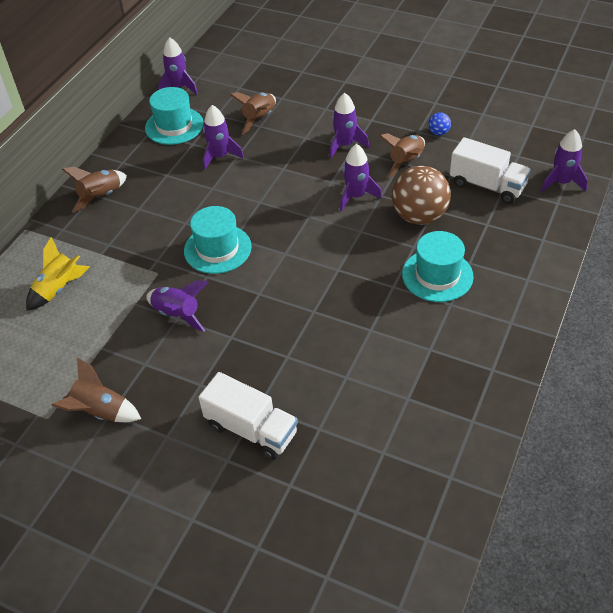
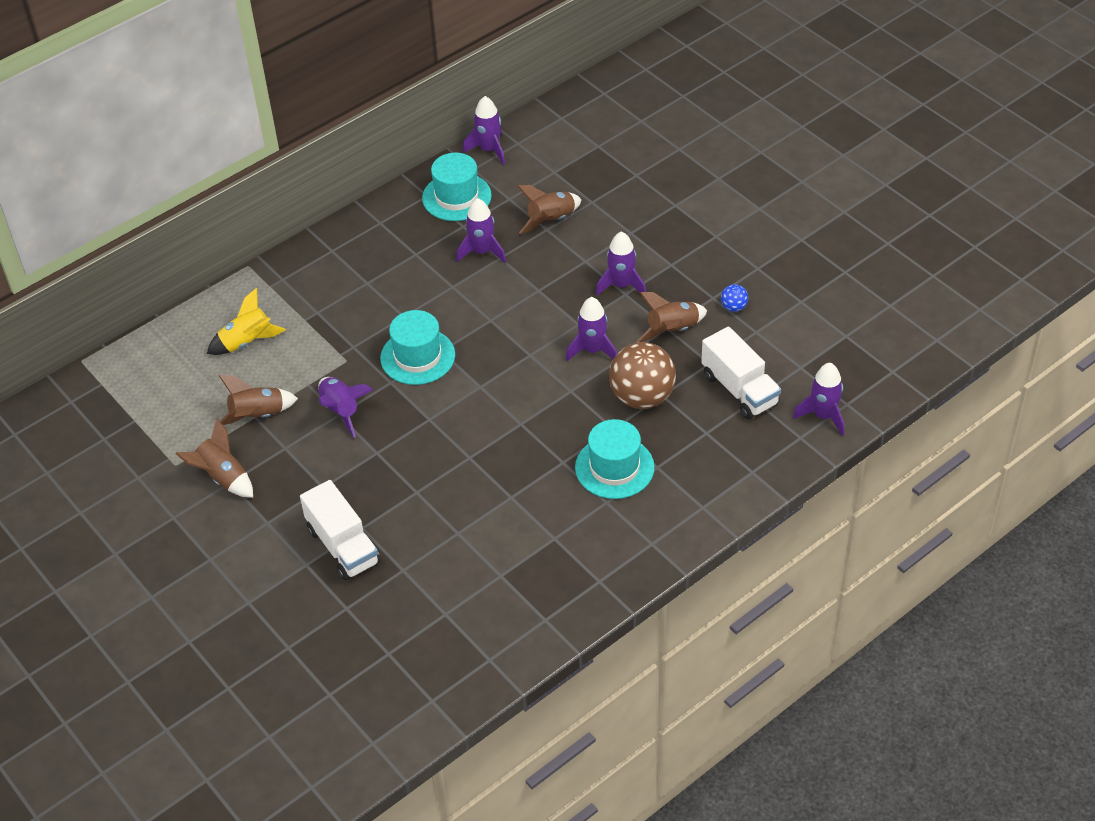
camera: 25 degrees right, 0 degrees up
(101, 197) = (337, 256): brown rocket -> brown rocket (258, 415)

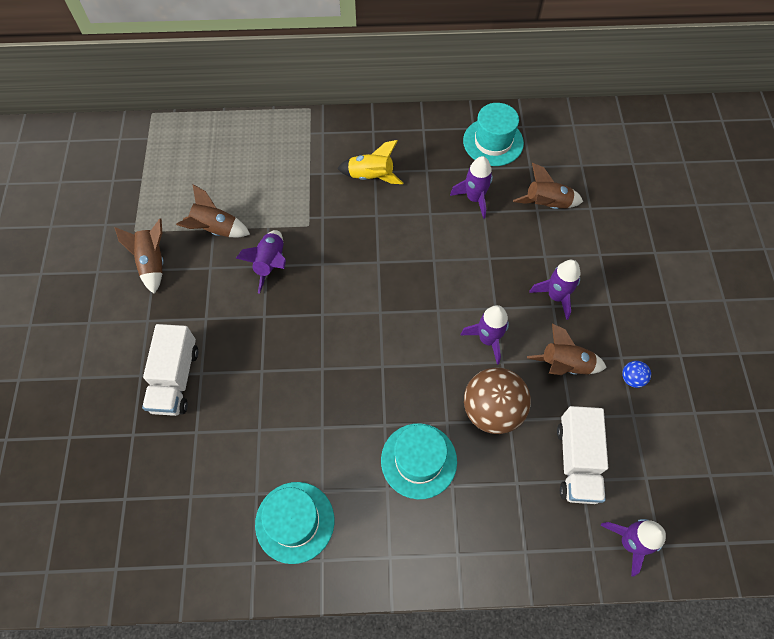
camera: 35 degrees right, 15 degrees up
(247, 342) = (259, 166): yellow rocket -> yellow rocket (371, 176)
(417, 356) = (358, 255): turquoise hat -> turquoise hat (295, 522)
(489, 150) = (547, 118): purple rocket -> none

